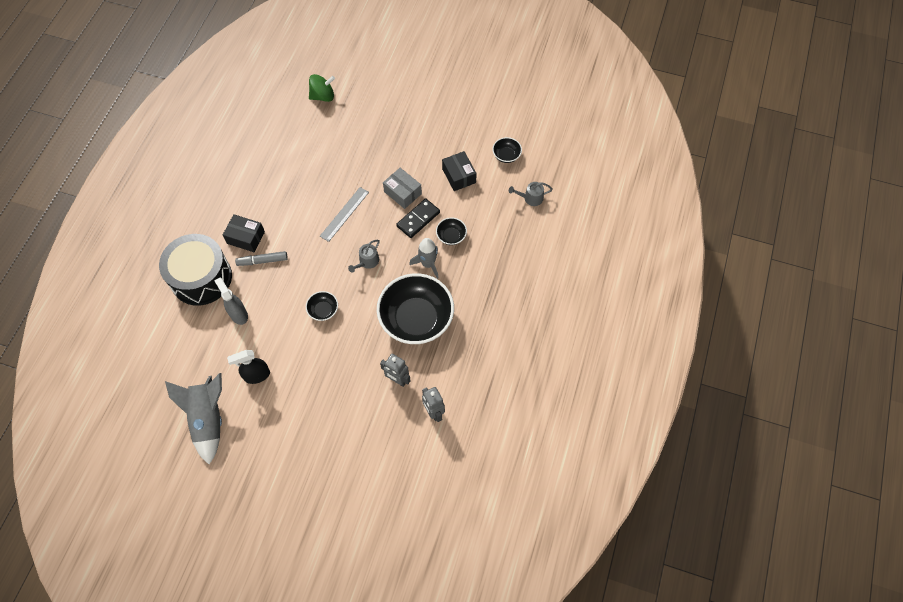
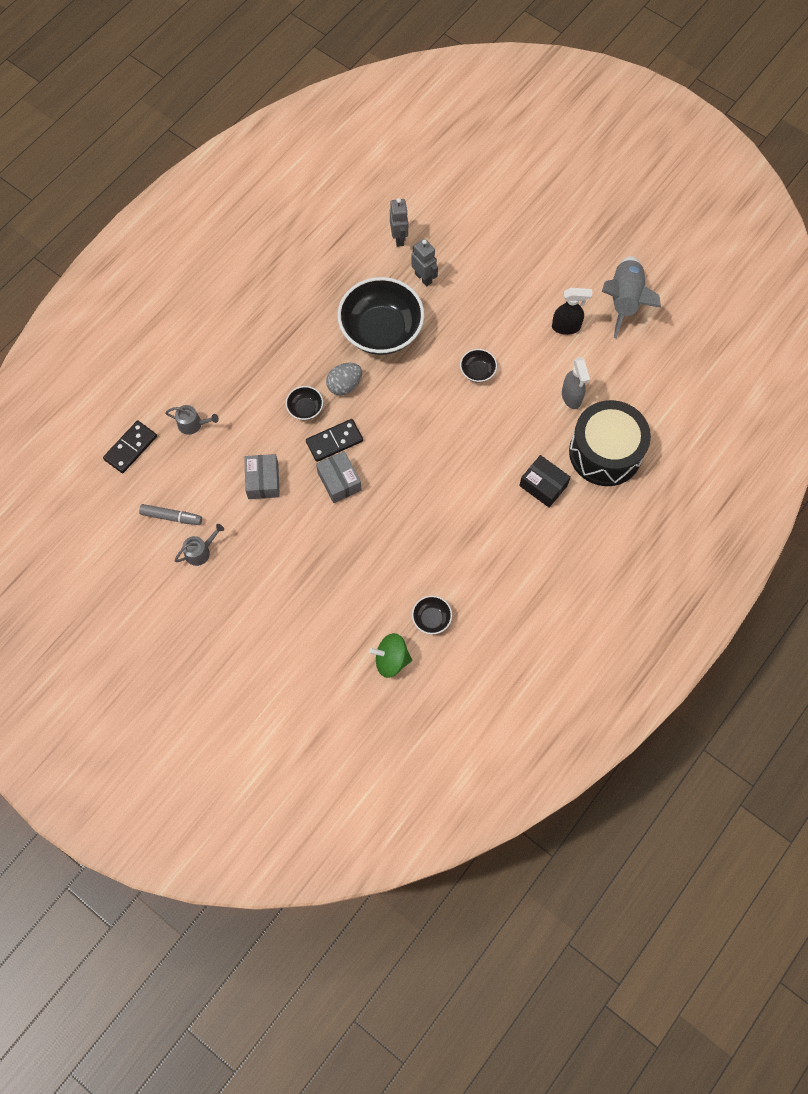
camera: 160 degrees left, 5 degrees up
(262, 261) = (530, 450): grey marker -> grey marker (171, 517)
(344, 214) = (418, 477): grey ruler -> none
(367, 262) = (411, 410): grey watering can -> grey watering can (200, 551)
(428, 264) = (344, 385): grey rocket -> grey egg
(459, 176) = (263, 481): black box -> grey box
(506, 155) = (193, 489): black bowl -> black bowl (431, 618)
(566, 168) = (130, 448): none -> black domino

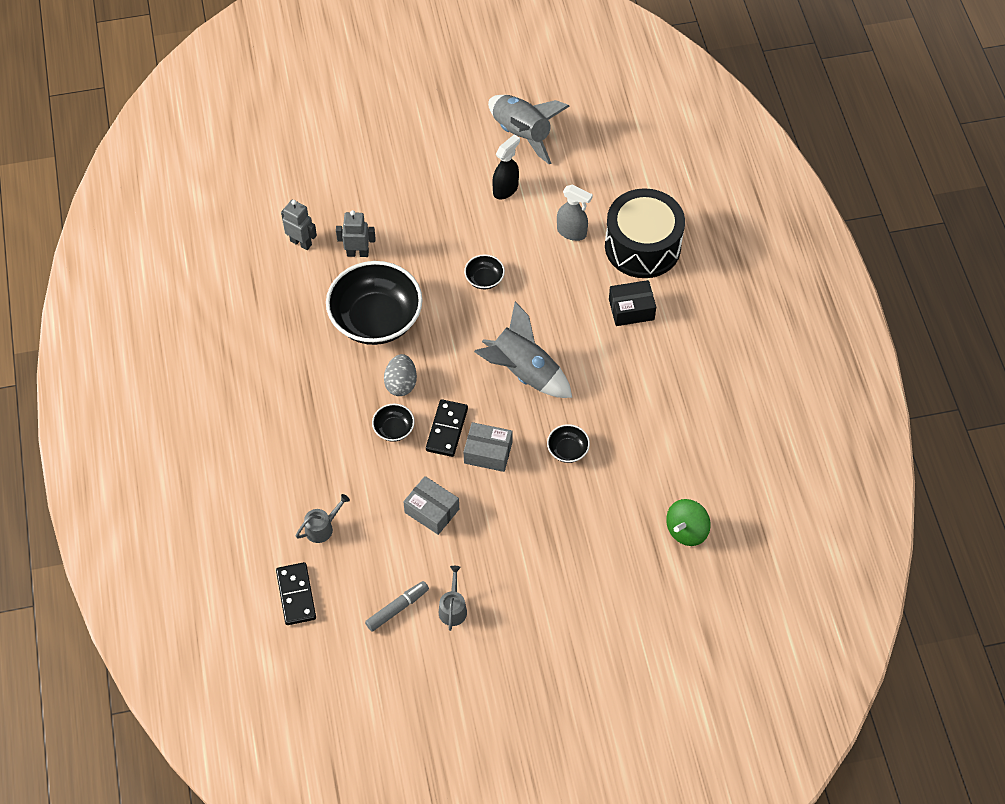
camera: 50 degrees left, 10 degrees down
(424, 455) = (524, 372): none -> grey rocket
(431, 618) = (676, 474): black bowl -> black bowl (567, 450)

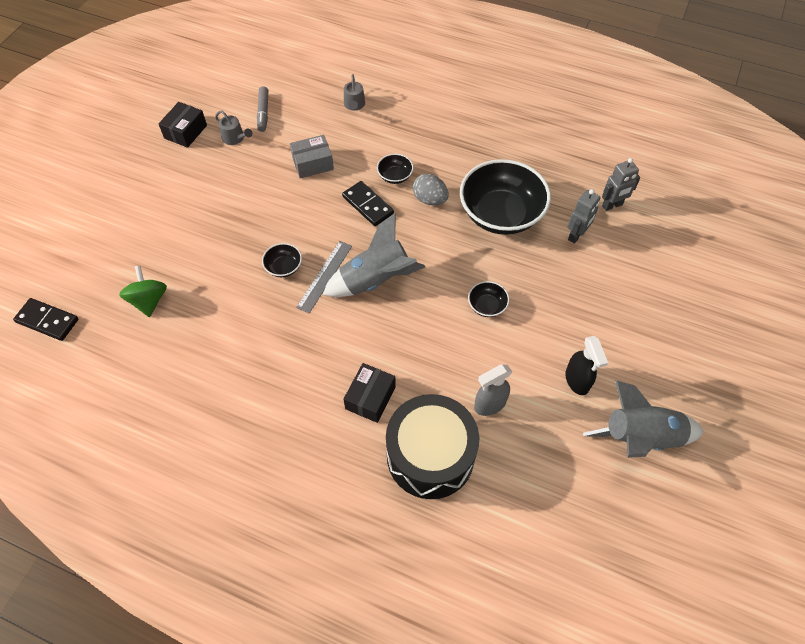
camera: 125 degrees right, 0 degrees up
(296, 595) = (320, 73): black domino -> black domino (47, 320)
(480, 664) = (185, 132): none -> black box
(488, 452) = (327, 218): grey box -> none
(550, 412) = (324, 276): none -> grey ruler

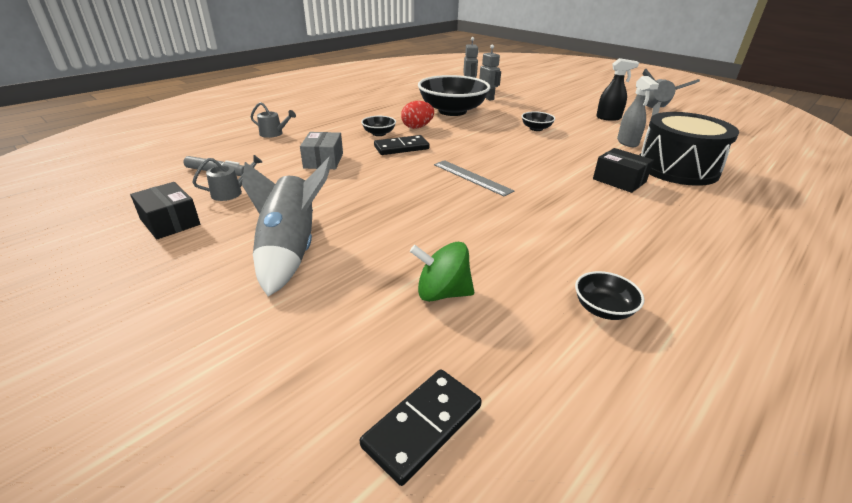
camera: 70 degrees left, 25 degrees down
(284, 267) = (447, 194): black bowl -> black bowl (603, 309)
(375, 280) = (489, 158): grey rocket -> grey rocket (290, 251)
(430, 199) = (417, 127): grey egg -> red egg

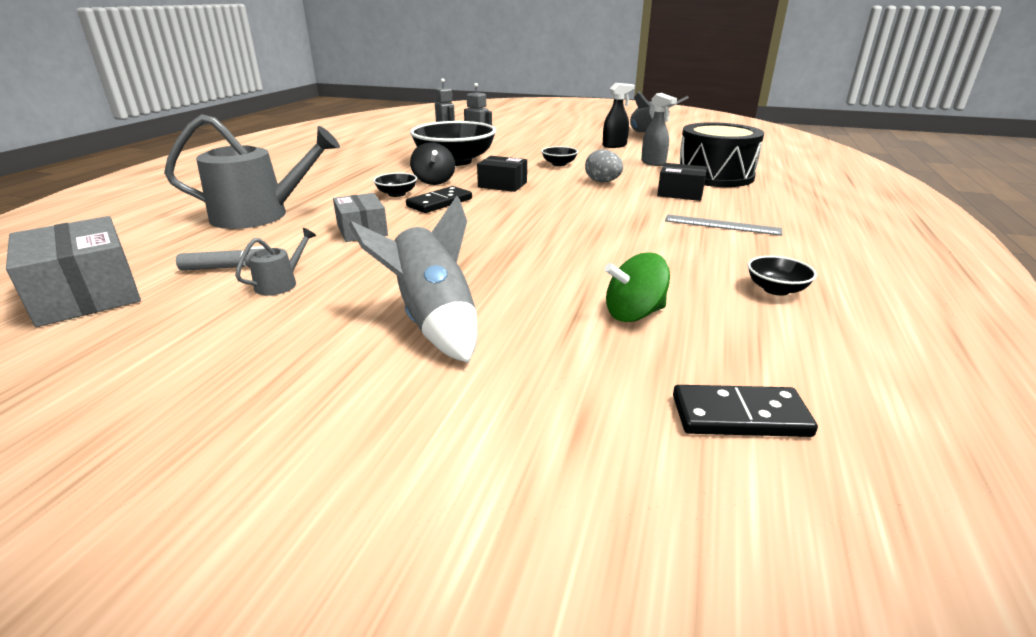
camera: 25 degrees left, 5 degrees down
(127, 172) = (87, 294): none -> grey box
(170, 222) = (234, 330): black box -> black box (502, 185)
(274, 134) = (259, 215): grey watering can -> grey watering can, size x2.35
(417, 127) = (434, 181): red egg -> black spinning top
(422, 426) = (739, 416): black domino -> black domino turned 75 degrees clockwise
(472, 177) = (546, 215): grey ruler -> grey ruler (722, 225)
(556, 154) = (602, 182): none -> grey egg

